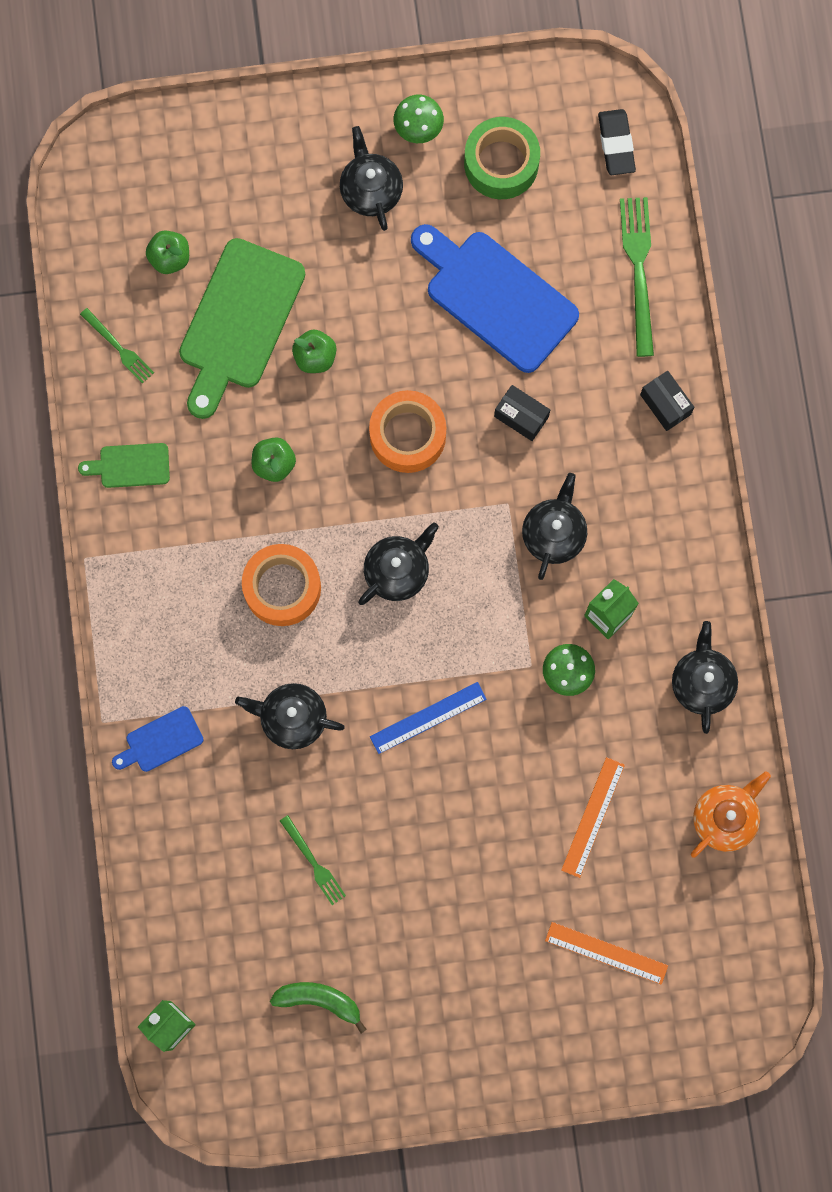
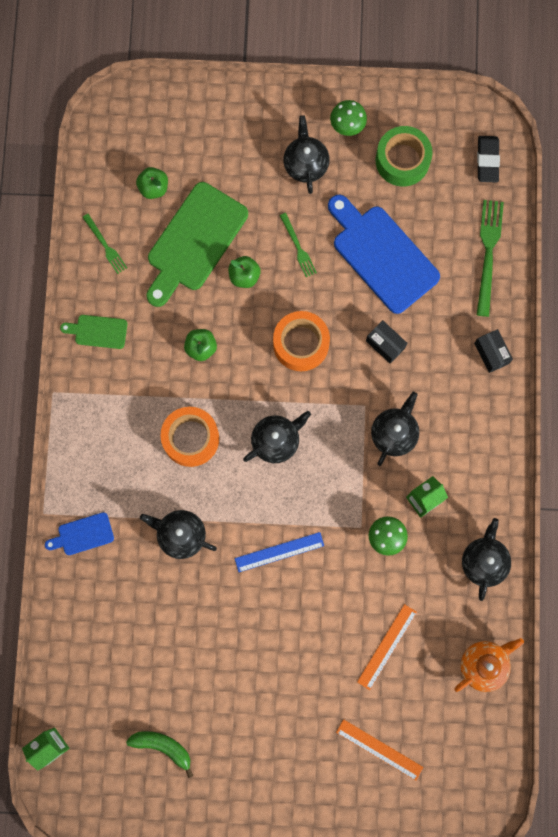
camera: 10 degrees right, 0 degrees up
(313, 863) = (177, 644): green fork -> green fork (298, 247)

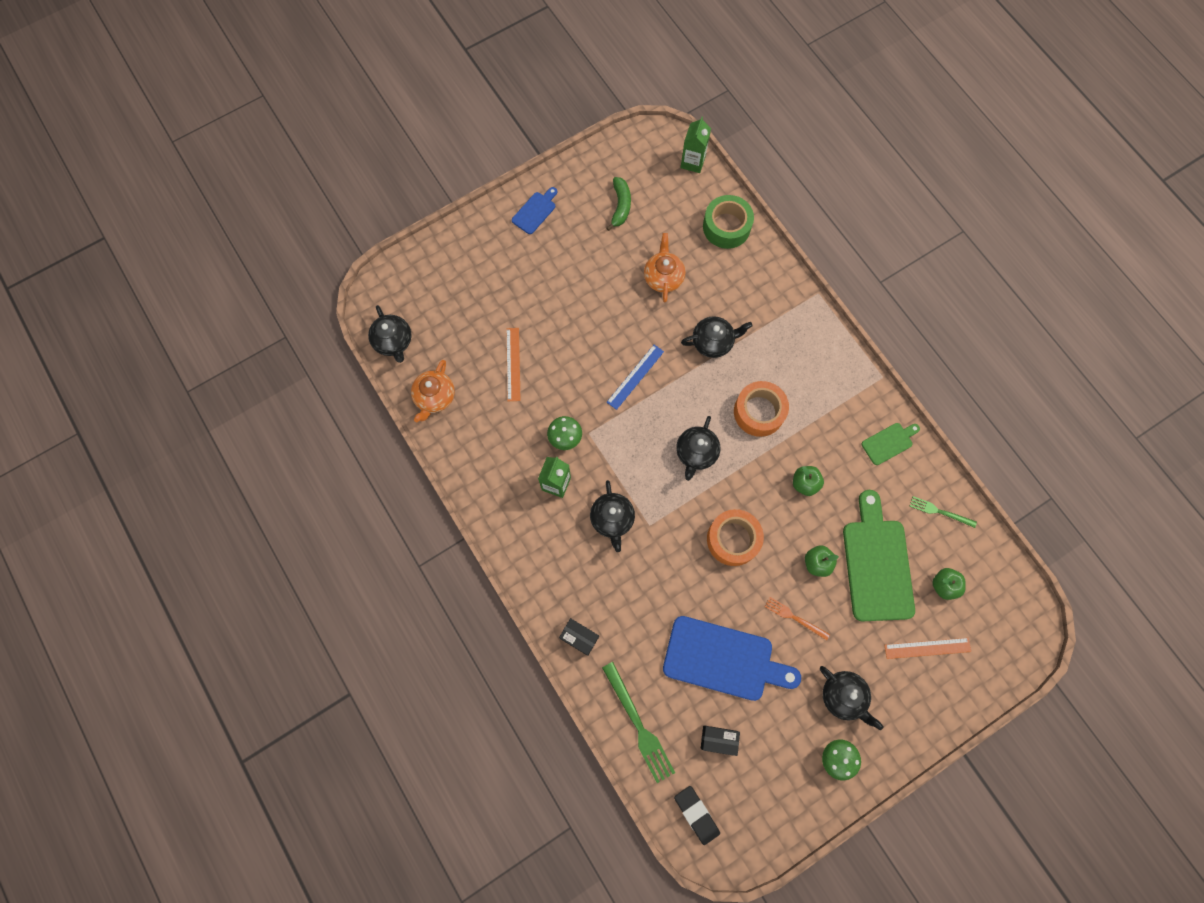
camera: 145 degrees right, 5 degrees down
(83, 534) = (780, 297): blue cutting board -> blue cutting board (535, 211)
(163, 747) = (620, 206): green banana -> green banana turned 75 degrees counterclockwise
(178, 636) = (663, 277): none -> orange teapot
(298, 247) = (794, 617): green fork -> orange fork
(379, 750) = (473, 296): orange ruler -> orange ruler (927, 648)
(385, 344) = (668, 585): black box -> black box (718, 739)
(402, 160) = (767, 759): green tape -> green tape (726, 227)
(484, 561) = (481, 469): black teapot -> black teapot (393, 341)

